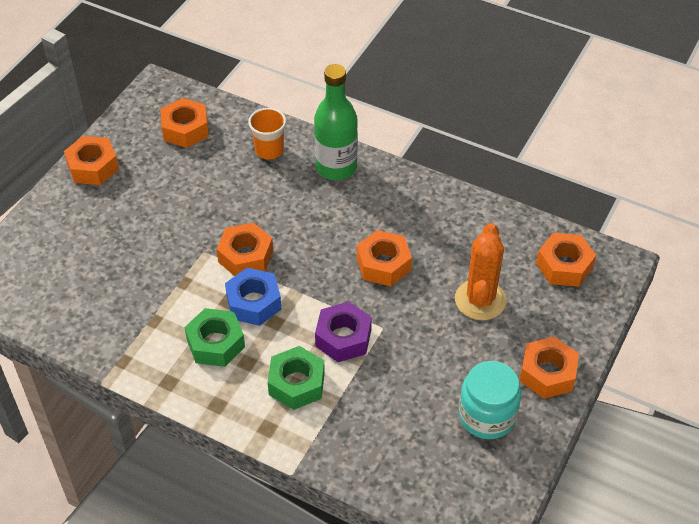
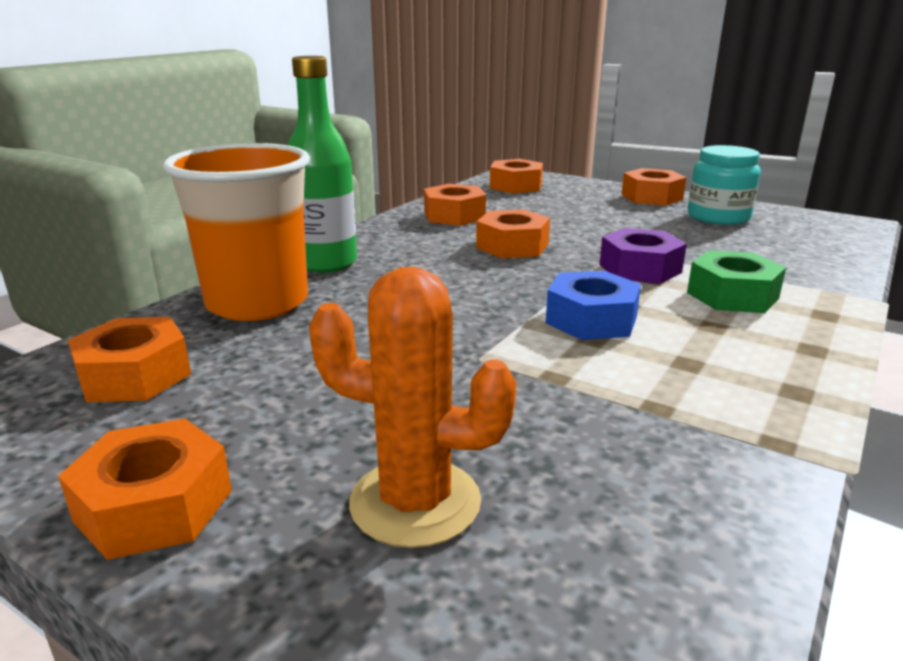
camera: 85 degrees left, 25 degrees down
(215, 343) = (687, 349): green nut -> none
(245, 256) = (493, 324): orange nut -> orange nut (454, 215)
(269, 150) = (257, 303): orange cup -> orange cup, size x2.01
(480, 300) = (564, 212): orange cactus -> orange cactus (415, 502)

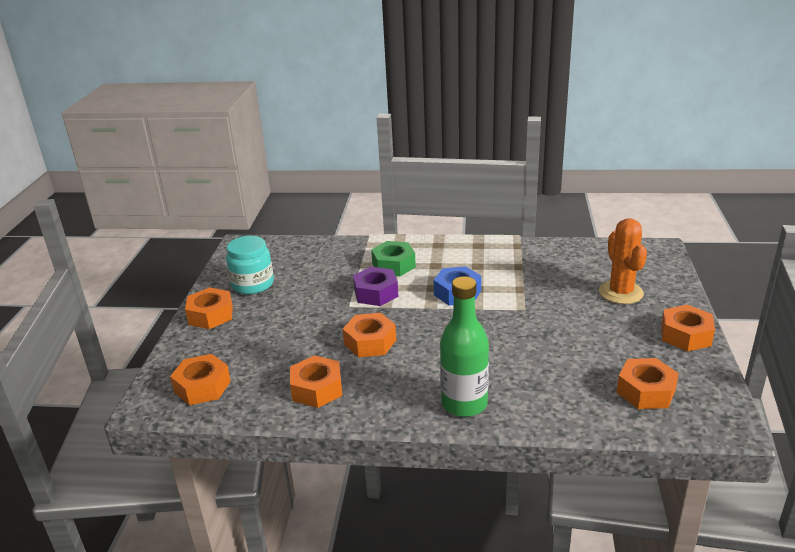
camera: 115 degrees left, 5 degrees up
(257, 303) = (544, 398): orange cup -> none

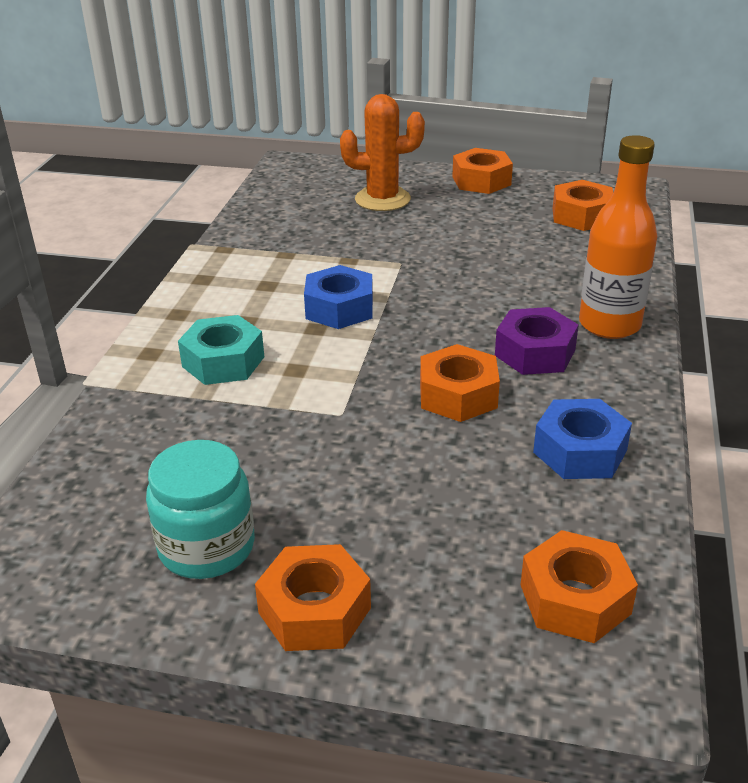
camera: 85 degrees left, 5 degrees up
(317, 389) = (580, 451): orange nut -> blue nut
(376, 293) = (310, 384): purple nut -> purple nut (535, 353)
(393, 265) = (223, 361): green nut -> turquoise nut
(464, 404) = (609, 325): green bottle -> orange bottle

